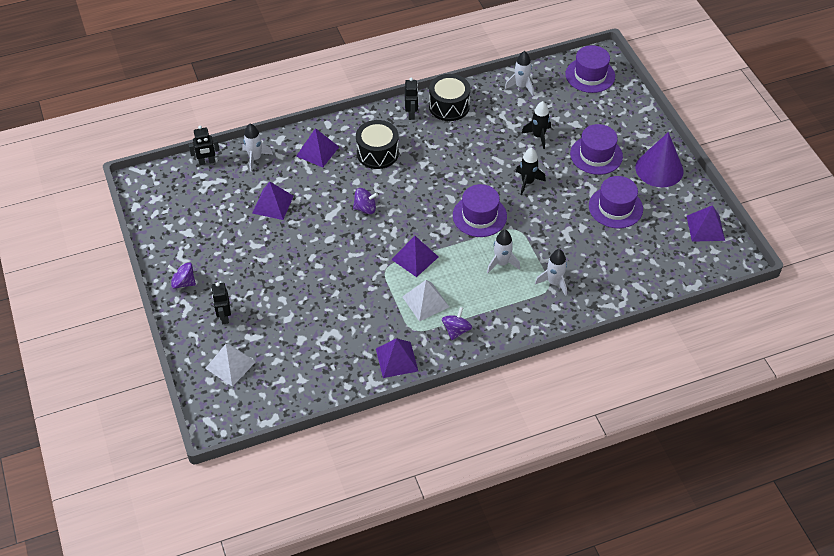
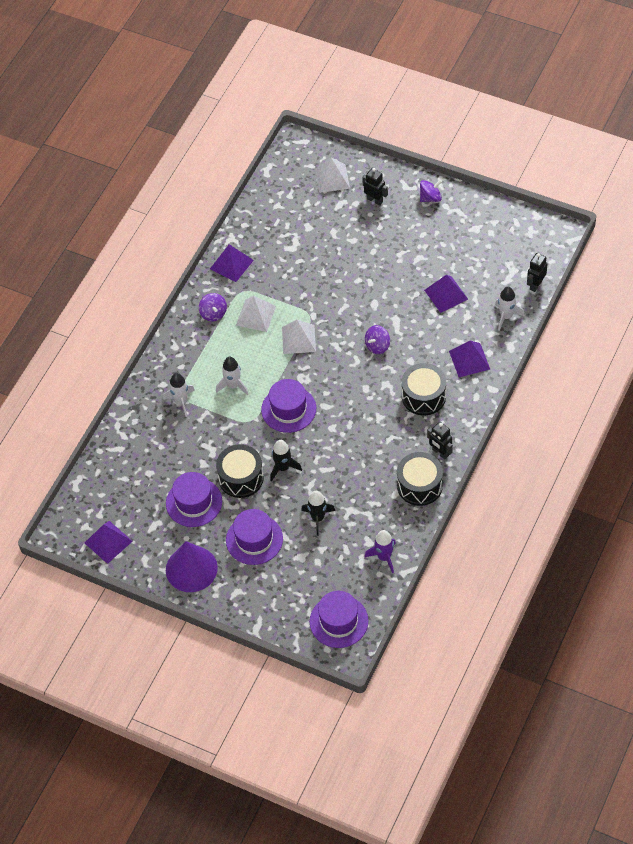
camera: 140 degrees right, 5 degrees up
(414, 258) = (299, 339): purple pyramid -> white pyramid
(521, 86) = (384, 557): white rocket -> purple rocket
(564, 198) = (241, 478): none -> black drum

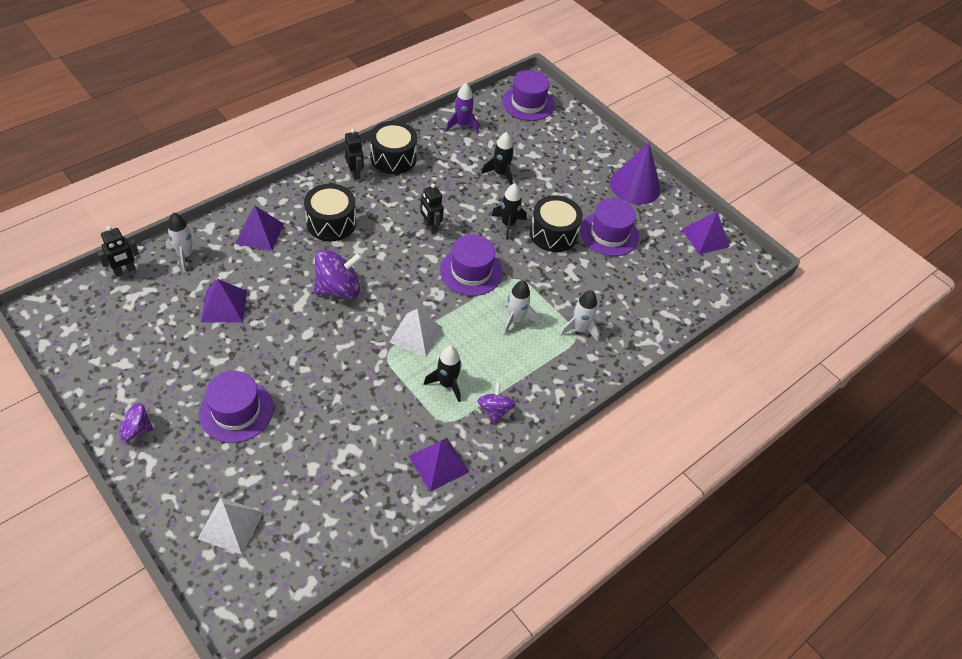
camera: 165 degrees left, 5 degrees down
(254, 539) = (567, 183): purple hat -> purple hat (236, 411)
(256, 315) = (447, 384): white pyramid -> black rocket
(375, 200) = (204, 462): black robot -> black robot (430, 227)
(377, 346) = (338, 288): purple spinning top -> purple spinning top, size x1.66

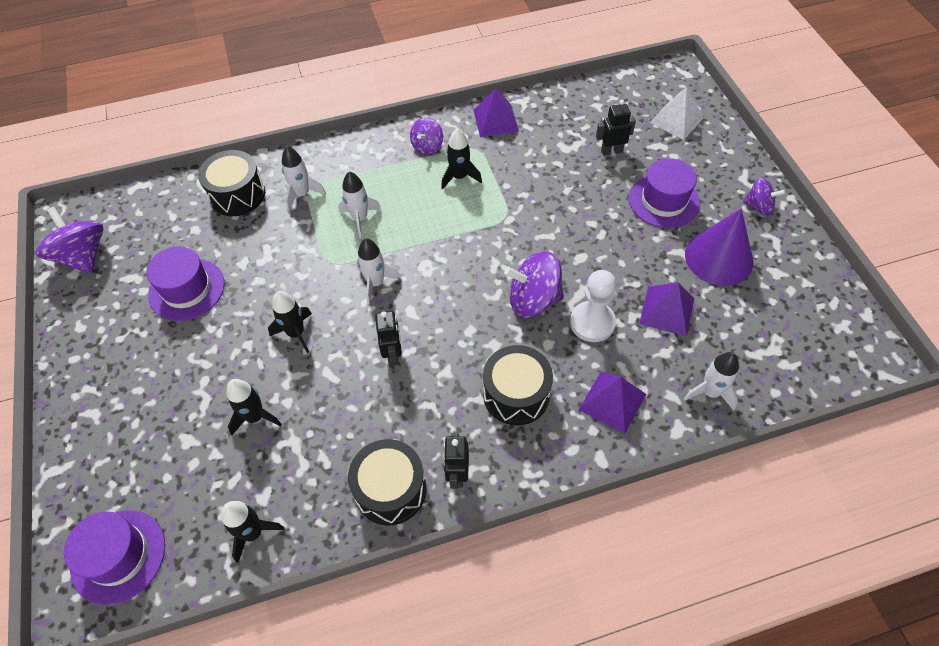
camera: 150 degrees left, 5 degrees up
(125, 271) = (786, 388): black robot -> black robot (611, 151)
(285, 282) = (592, 322): none -> white pawn
(416, 334) = (468, 229): white pyramid -> none
(462, 125) = (253, 533): purple rocket -> black rocket
(471, 271) = (375, 283): purple hat -> white rocket
(553, 234) = (251, 306): black drum -> black drum (237, 195)
(635, 186) = (96, 348): purple cone -> purple cone (718, 258)
(705, 237) = (83, 256): purple pyramid -> purple spinning top

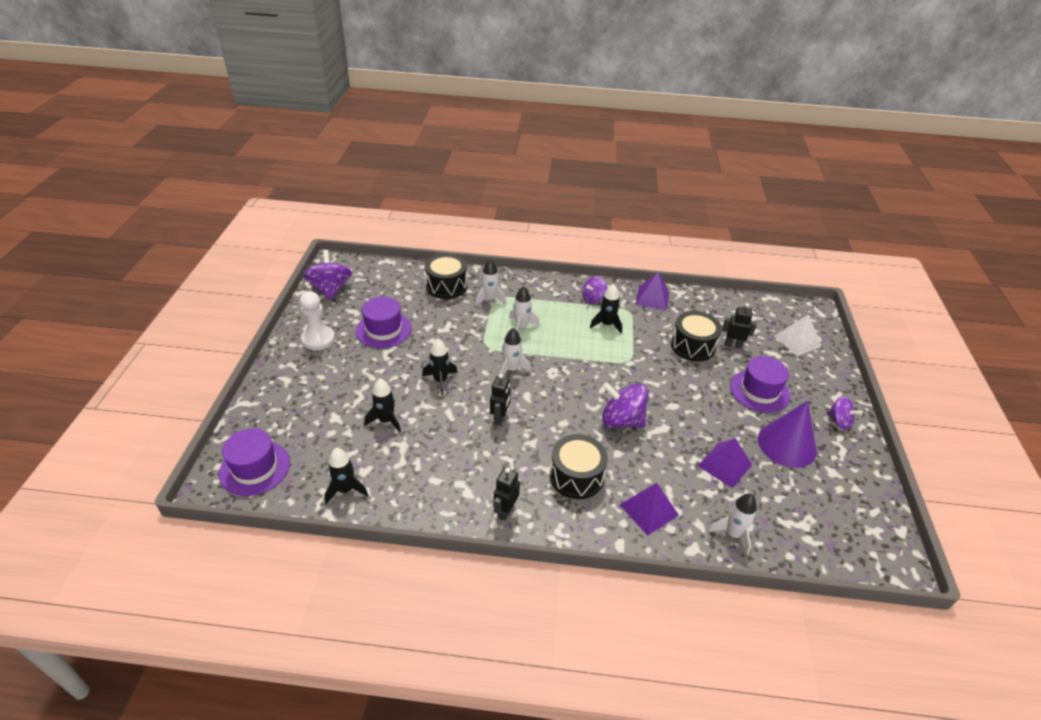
camera: 20 degrees right, 15 degrees down
(390, 489) = (452, 501): black drum -> black drum (692, 346)
(592, 322) = (660, 451): white pawn -> white pawn (318, 339)

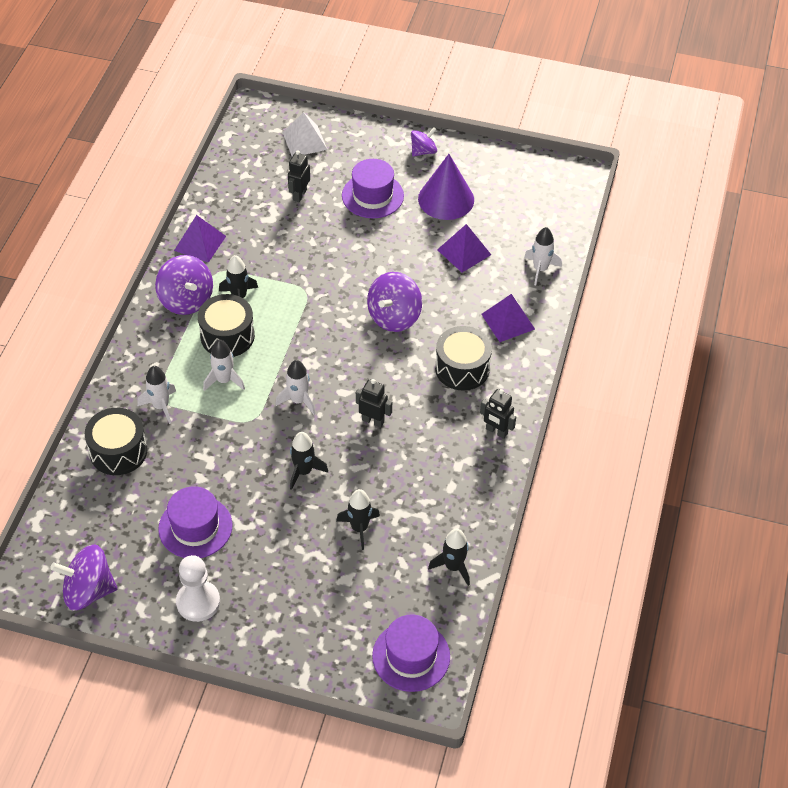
camera: 80 degrees left, 10 degrees up
(593, 298) = (186, 300): purple spinning top -> purple spinning top, size x1.66
(692, 346) = (293, 229): black drum -> black drum (227, 336)

